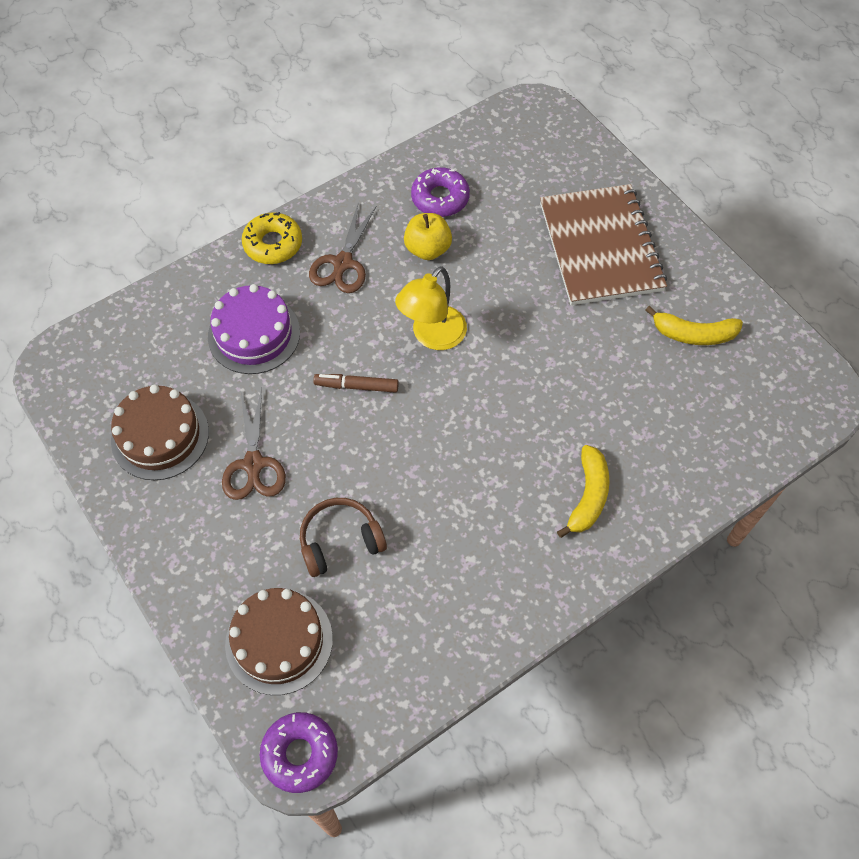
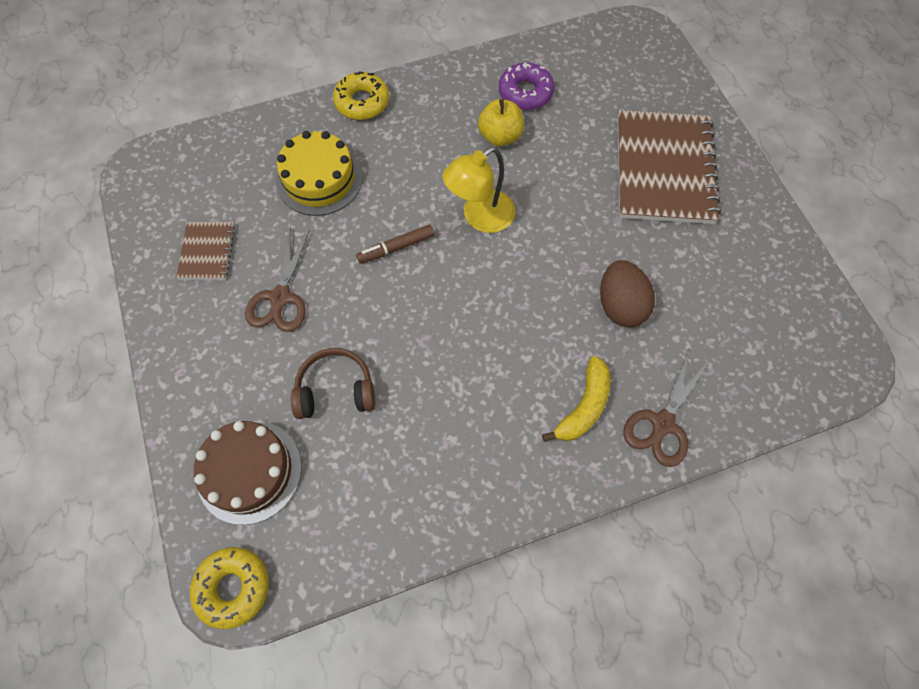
camera: 15 degrees right, 5 degrees up
(160, 436) = (207, 252): brown cake -> brown notebook
(254, 334) = (319, 179): purple cake -> yellow cake
(300, 754) = (233, 587): purple donut -> yellow donut
(343, 263) = (419, 132): brown scissors -> brown scissors (662, 423)
(356, 386) = (396, 248): brown marker -> brown marker turned 45 degrees counterclockwise
(595, 391) = (620, 305): none -> brown egg
(693, 334) = (732, 272): yellow banana -> none

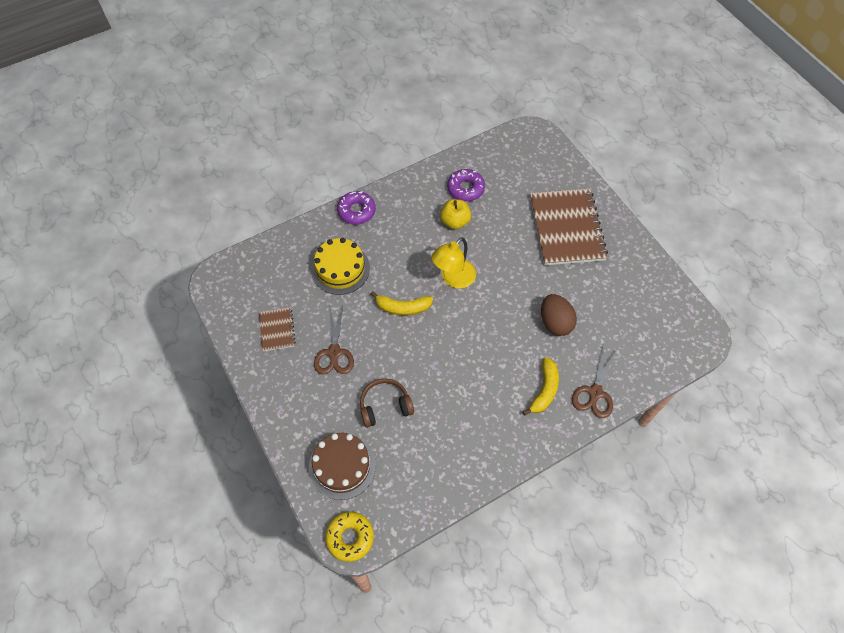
camera: 10 degrees left, 5 degrees down
(362, 102) = (356, 211): yellow donut -> purple donut
(396, 248) = (403, 307): brown marker -> yellow banana

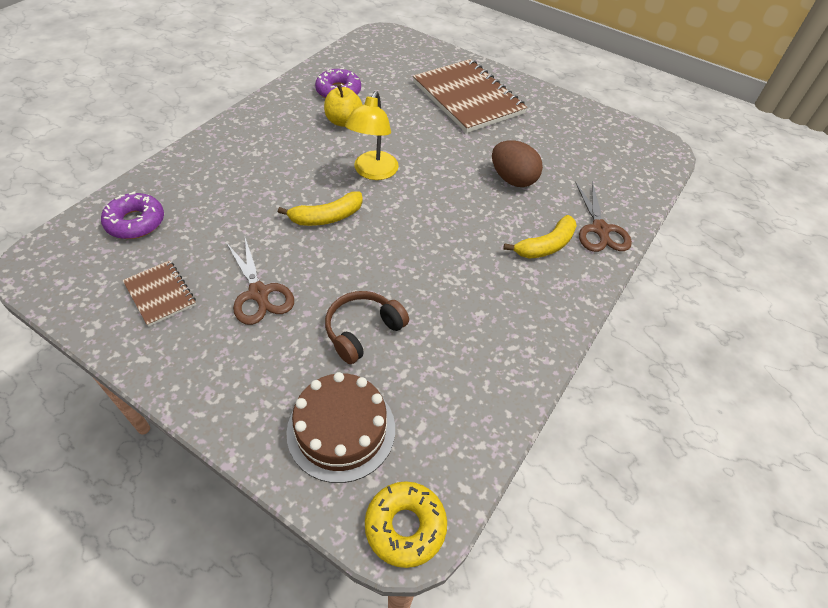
camera: 30 degrees left, 10 degrees down
(340, 269) = (223, 201): yellow cake -> none
(356, 211) = (216, 140): purple donut -> purple donut (135, 222)
(544, 390) = (545, 245): yellow banana -> yellow banana turned 60 degrees clockwise

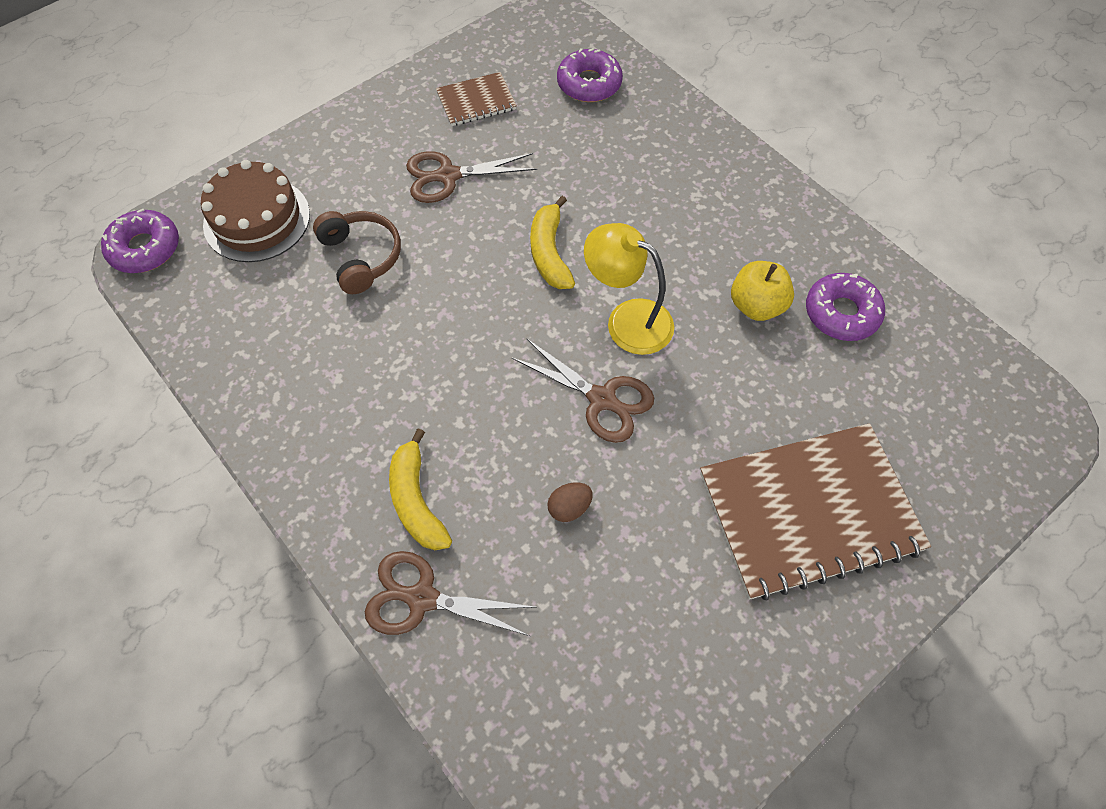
camera: 110 degrees right, 10 degrees up
(405, 526) = (145, 248): yellow donut -> purple donut
(436, 176) = (602, 399): none -> brown scissors
(512, 179) = (569, 508): brown egg -> brown egg, size x0.53

